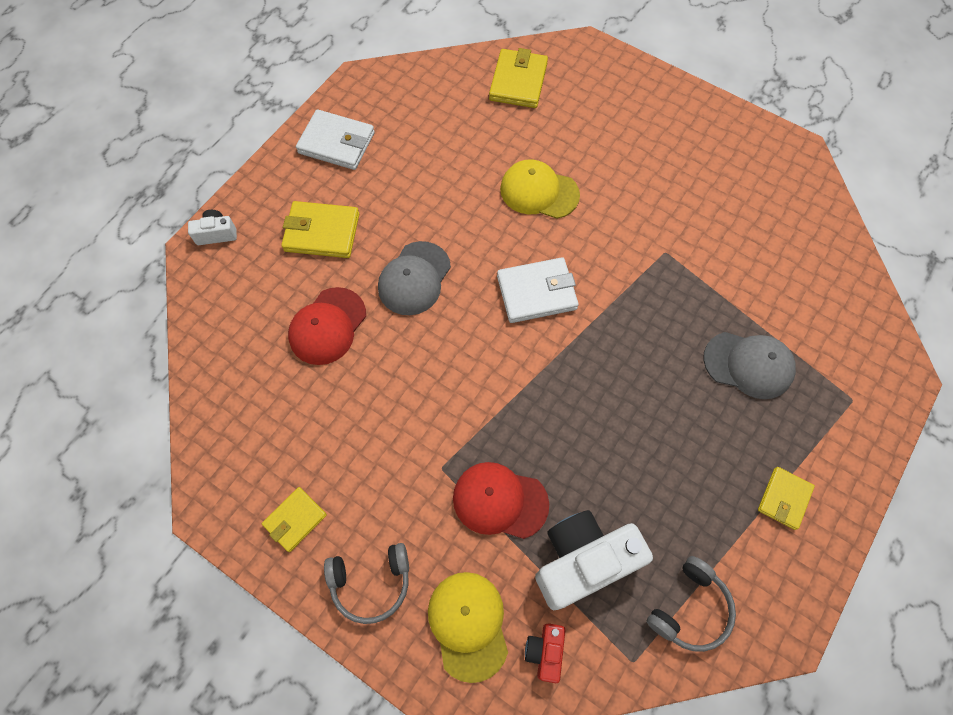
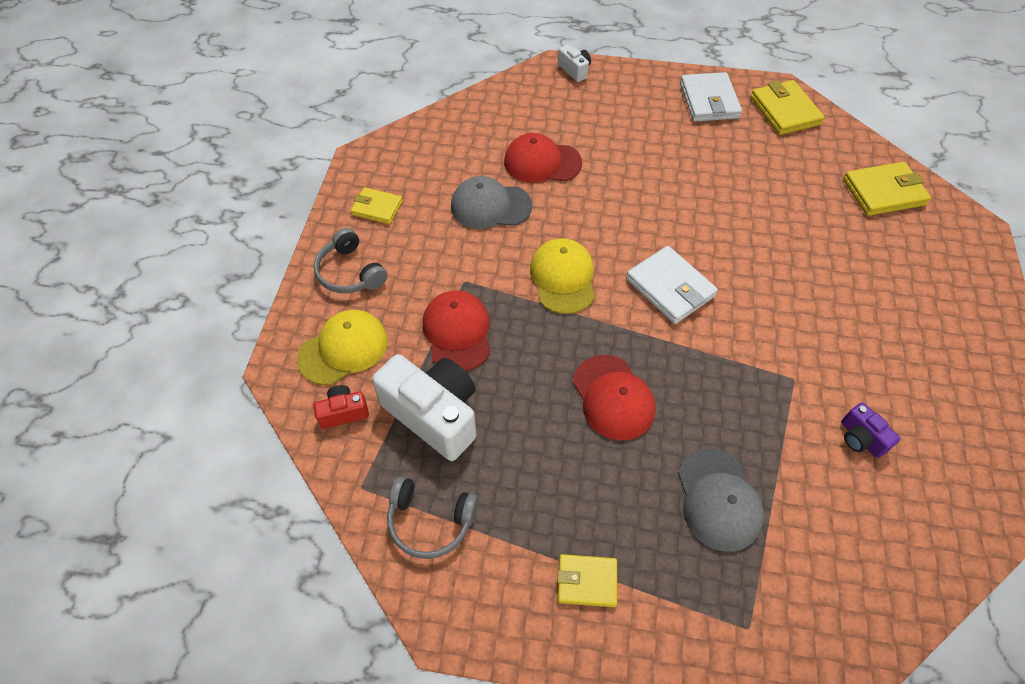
camera: 65 degrees right, 10 degrees down
(322, 232) = (620, 126): yellow wallet -> yellow wallet (784, 111)
(414, 278) = (621, 198): grey cap -> grey cap (490, 206)
(539, 192) = (776, 251): yellow cap -> yellow cap (563, 278)
(627, 396) = (613, 397): none -> red cap
(733, 238) = (860, 438): none -> purple camera

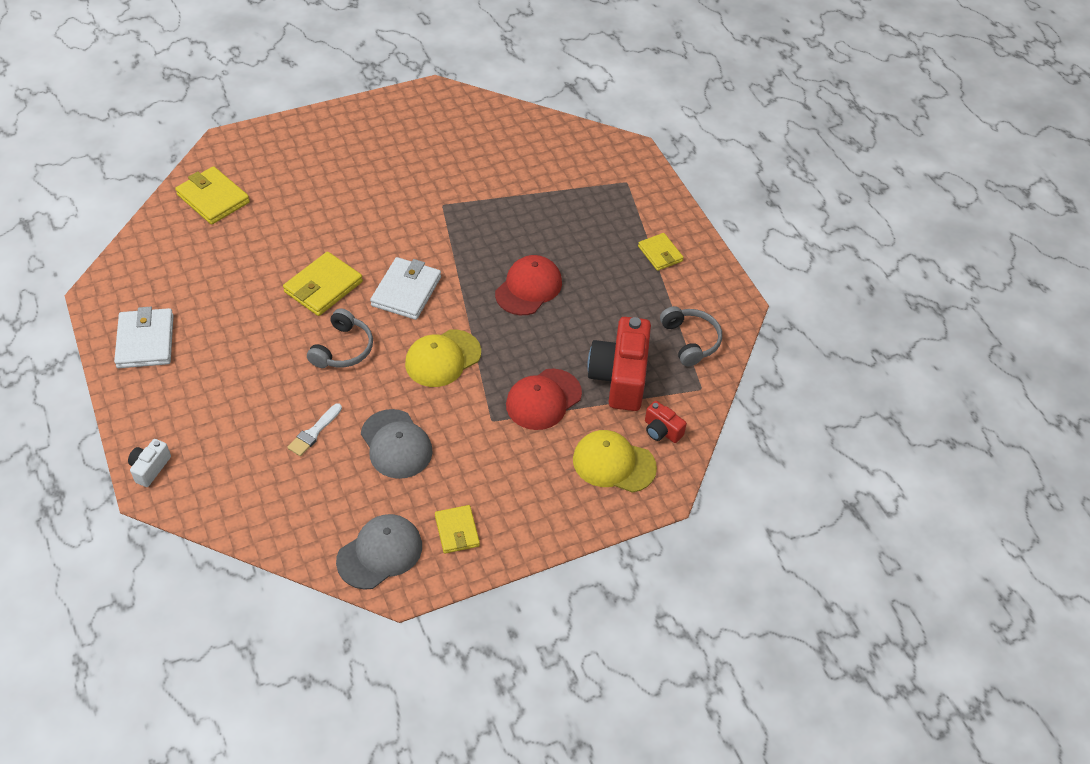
camera: 125 degrees left, 5 degrees down
(350, 272) = (541, 506): grey headphones -> grey headphones (343, 349)
(434, 414) = (620, 377): white camera -> red camera
(542, 162) = (314, 432): red cap -> white brush
(709, 101) = (145, 341): white wallet -> white wallet turned 60 degrees counterclockwise
(718, 500) = (561, 215): grey cap -> grey cap (380, 553)
(784, 111) = (132, 283): yellow wallet -> yellow wallet (323, 287)
(860, 438) = (466, 165): purple camera -> none

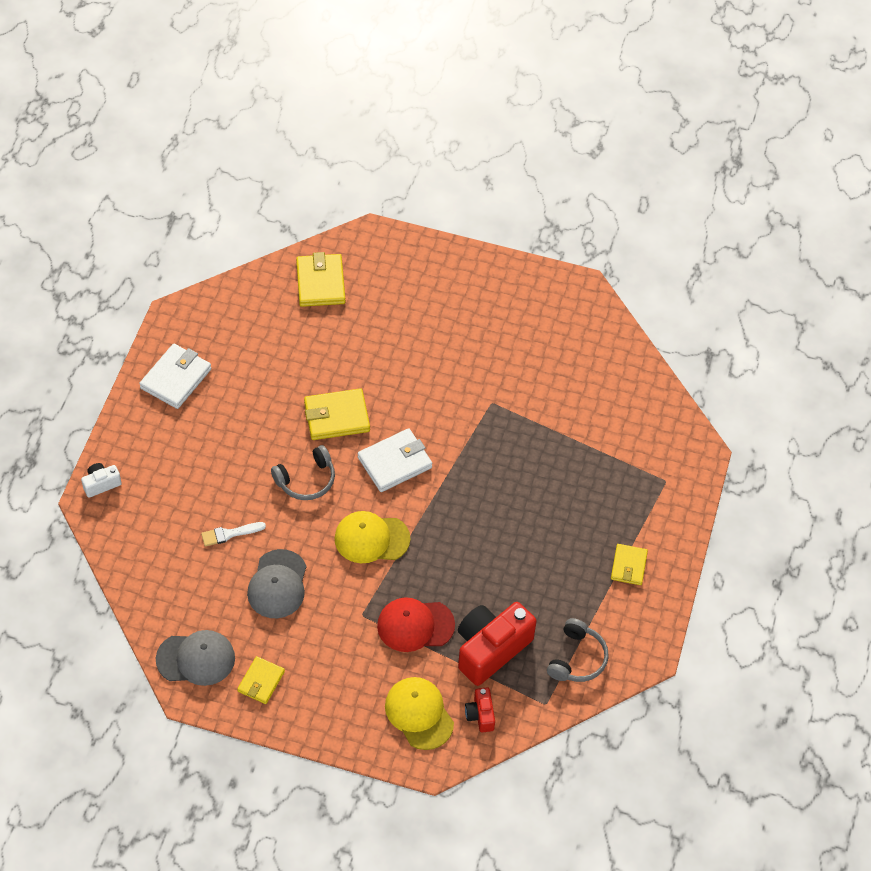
camera: 40 degrees right, 5 degrees up
(528, 288) = (491, 523): red cap -> none

